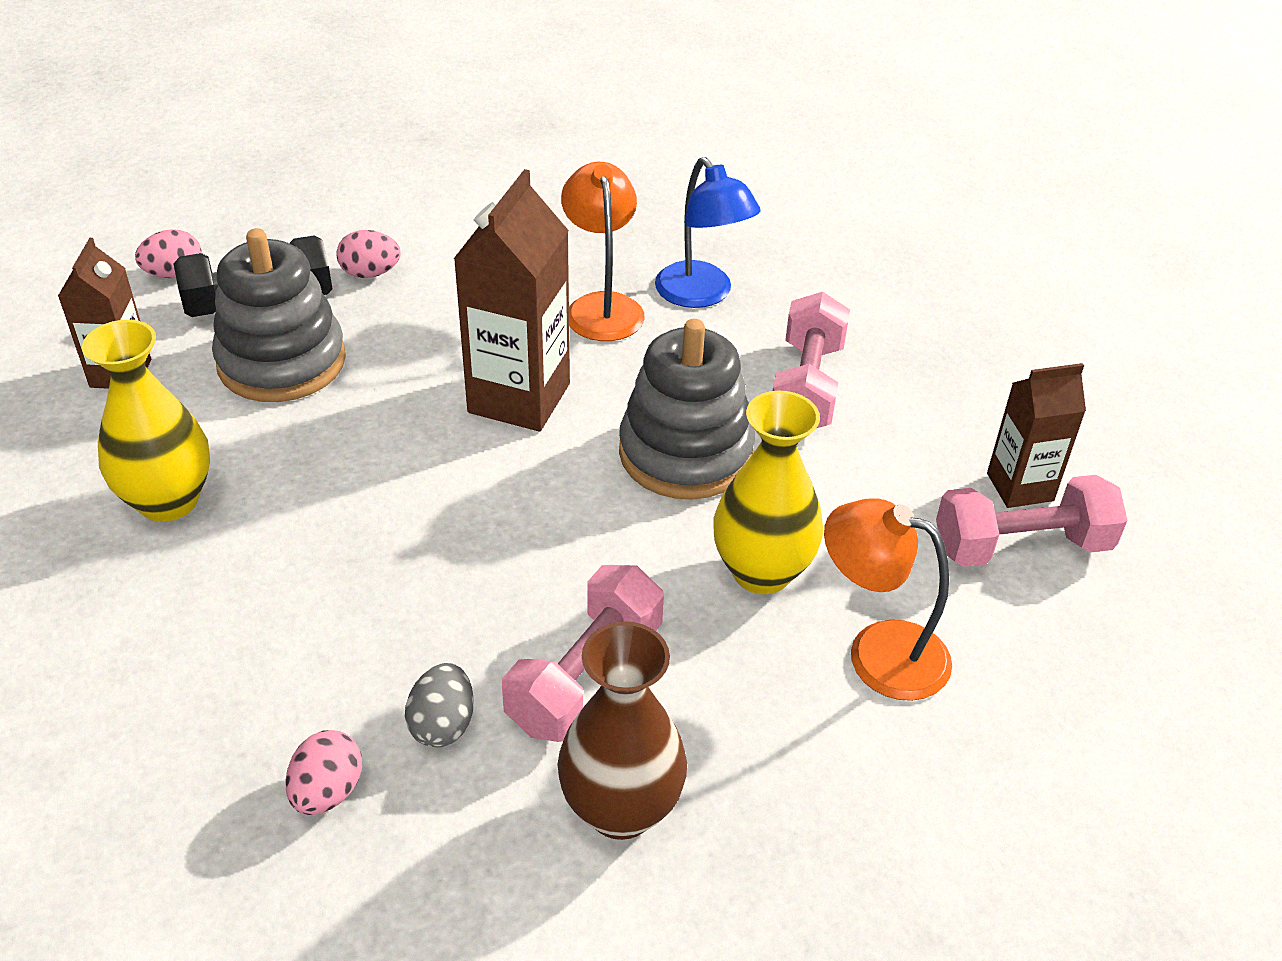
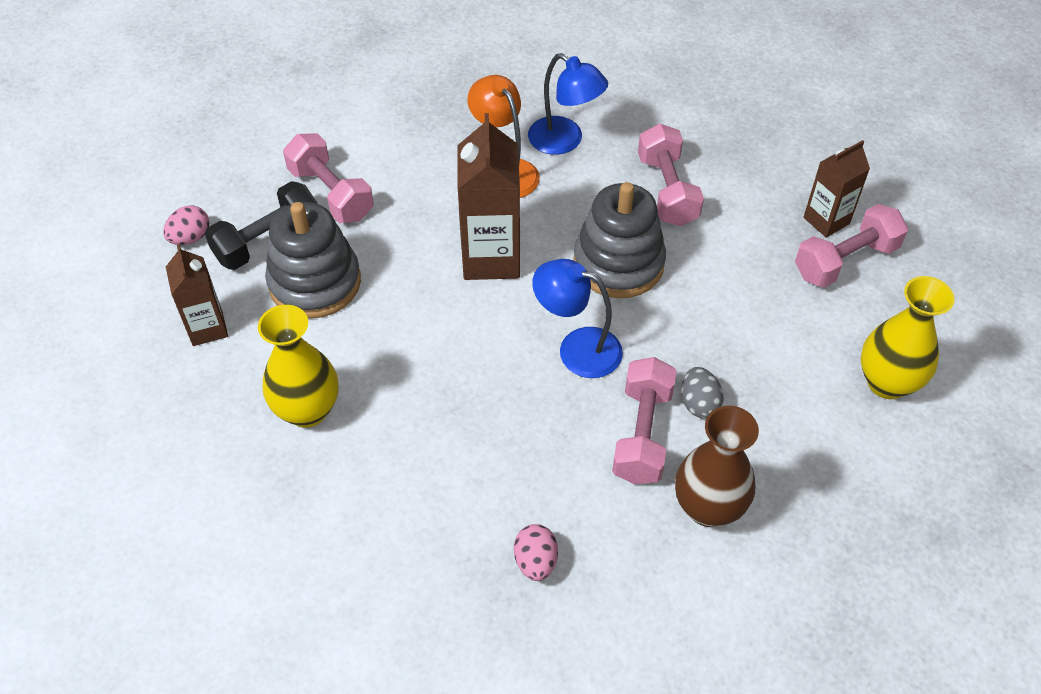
camera: 20 degrees left, 10 degrees up
(370, 273) = (331, 193): pink egg -> pink dumbbell
(443, 724) = (577, 495): grey egg -> grey egg (699, 403)
(563, 538) = (577, 348): none -> blue lamp
(761, 572) = (707, 329): yellow vase -> yellow vase (887, 382)
(878, 652) = (799, 358): orange lamp -> none

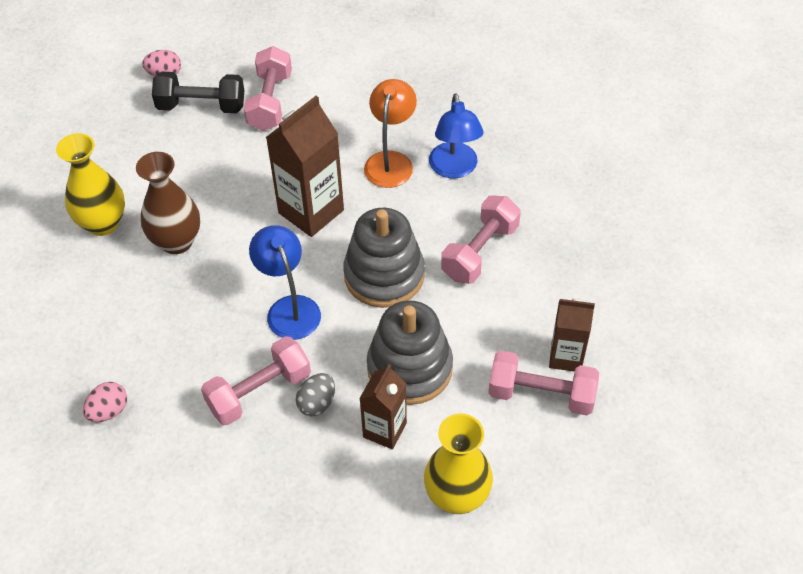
camera: 45 degrees right, 0 degrees up
(207, 328) = (111, 135): brown carton -> brown carton (384, 430)
(315, 282) = (196, 151): grey stacking toy -> grey stacking toy (409, 368)
(708, 507) = (239, 469): brown vase -> brown vase (176, 241)

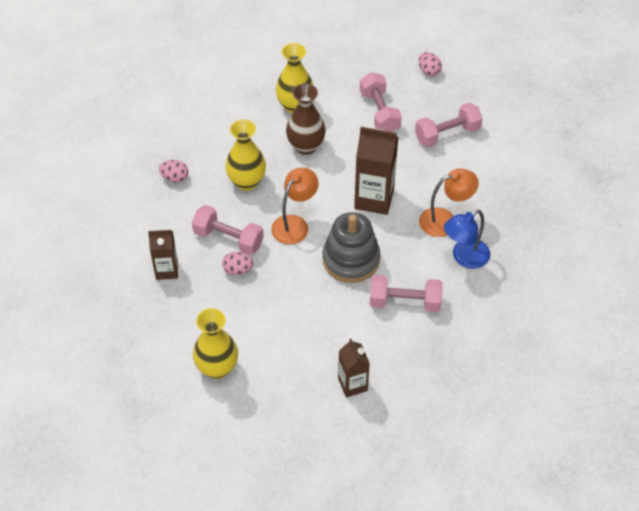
camera: 60 degrees right, 0 degrees up
(182, 330) = (247, 182): none -> yellow vase
(201, 106) = (417, 102): black dumbbell -> none
(289, 308) = (295, 224): blue lamp -> orange lamp
(317, 403) = (238, 270): grey egg -> pink egg
(384, 430) = (240, 311): brown carton -> brown carton (166, 270)
(409, 368) = (291, 304): grey stacking toy -> none
(541, 394) = (315, 382): pink dumbbell -> pink dumbbell (379, 112)

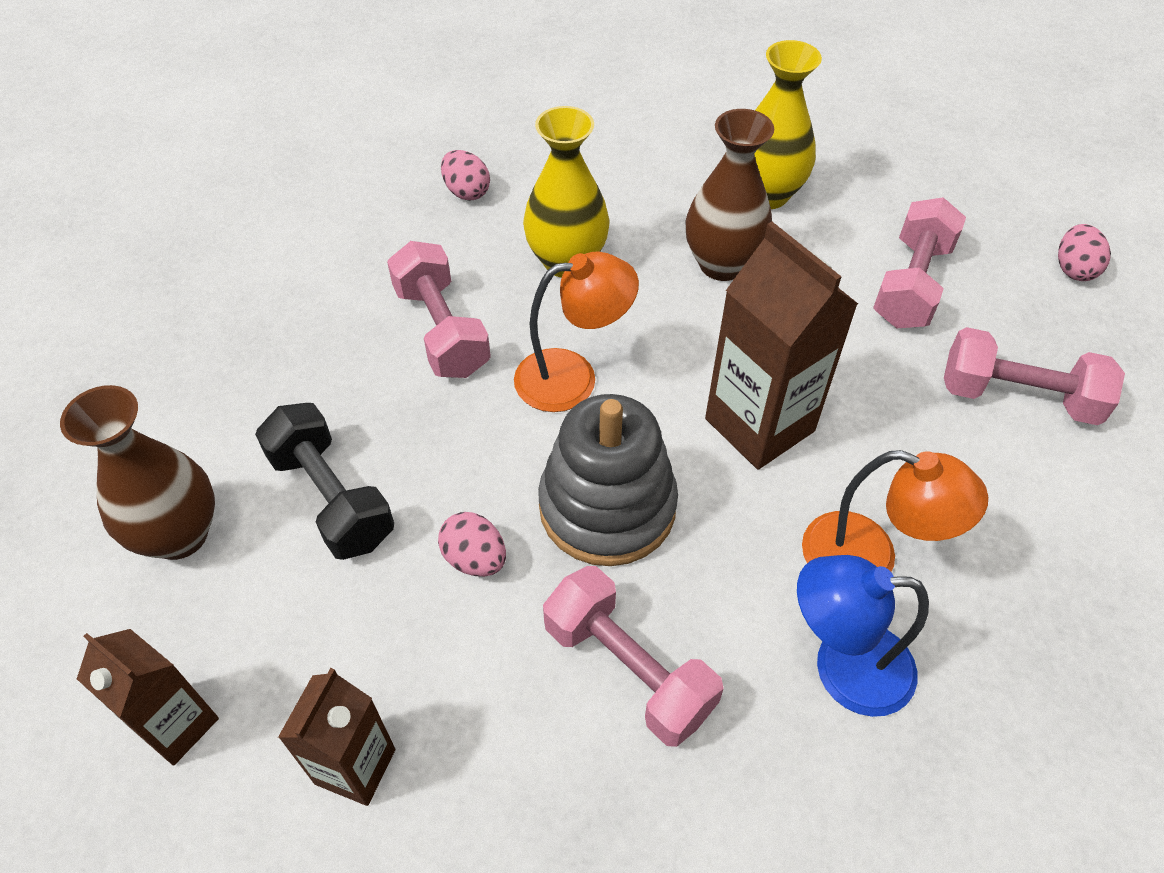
camera: 40 degrees right, 0 degrees up
(166, 270) = (298, 317): brown carton -> brown carton (177, 725)
(217, 368) = (179, 535): yellow vase -> brown vase
(238, 270) = (400, 390): pink egg -> pink egg (475, 559)
(256, 320) = (331, 498): none -> black dumbbell

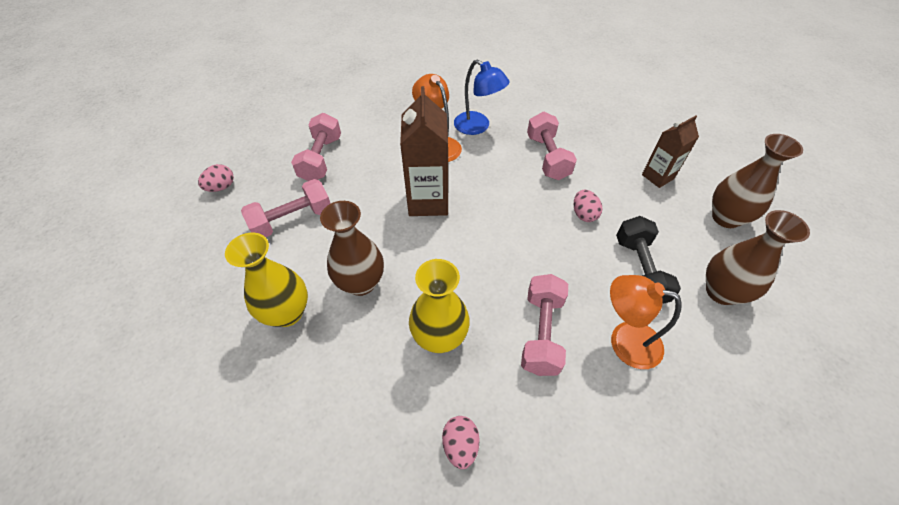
camera: 145 degrees left, 0 degrees up
(177, 725) = (725, 218): brown carton -> brown vase
(573, 377) = (490, 265): orange lamp -> orange lamp (624, 341)
(607, 507) = (517, 205): grey stacking toy -> none
(1018, 397) = (321, 159): pink dumbbell -> pink dumbbell turned 45 degrees clockwise

